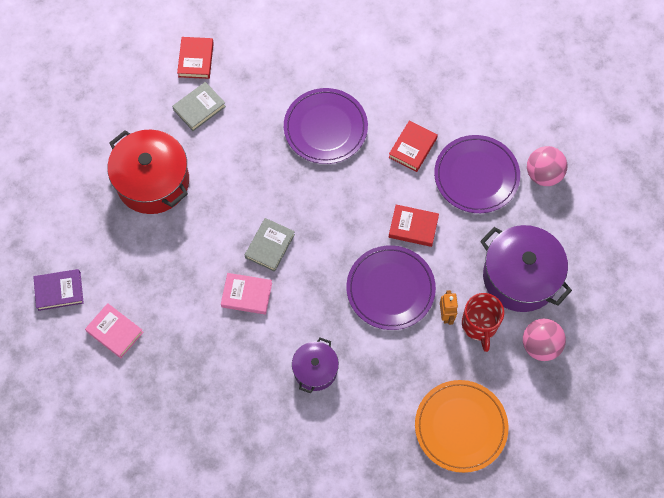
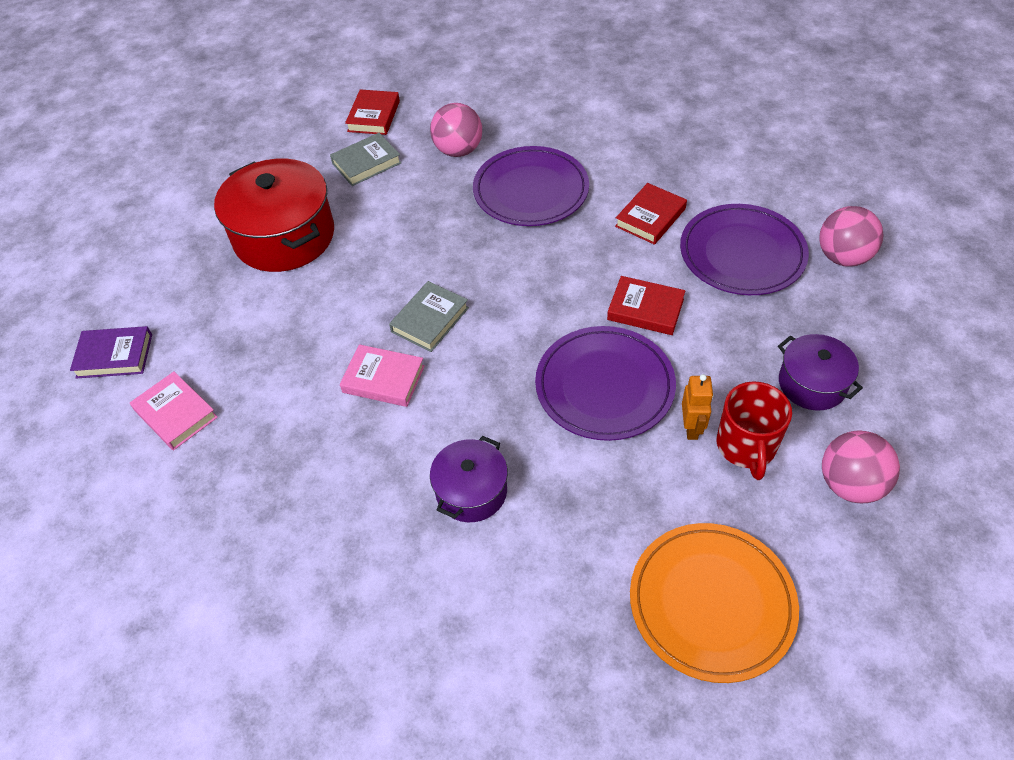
camera: 10 degrees right, 15 degrees down
(267, 92) = (458, 150): none -> pink ball
(520, 277) = (812, 384): purple pot -> purple pot, size x0.56

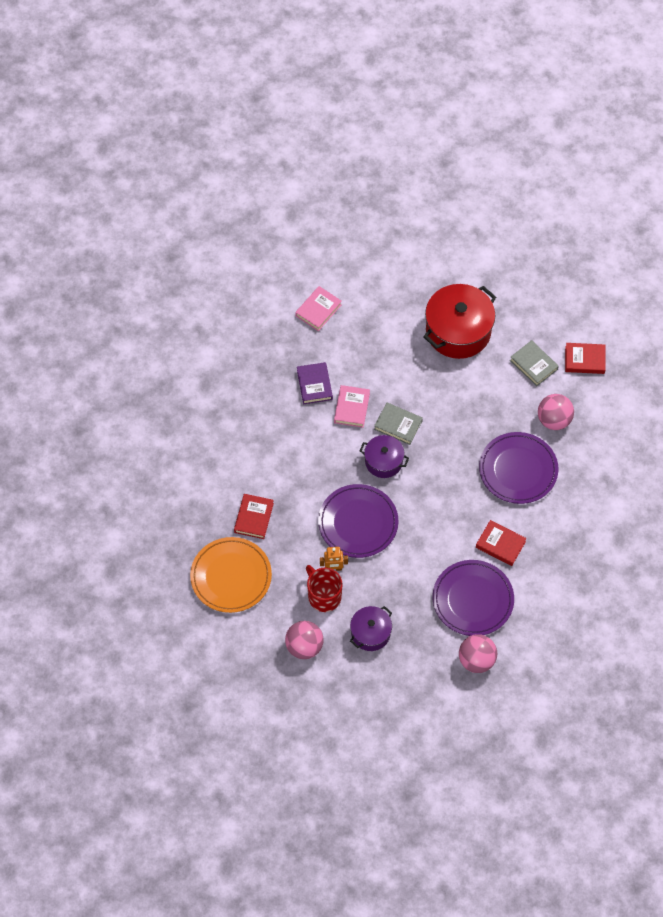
camera: 80 degrees right, 10 degrees up
(114, 356) = (354, 267): purple book -> purple book (314, 385)
(471, 491) = (283, 462): purple pot -> purple pot (383, 461)
(645, 309) = (419, 543): red book -> red book (254, 518)
(746, 446) = (324, 596): red mug -> red mug turned 60 degrees clockwise

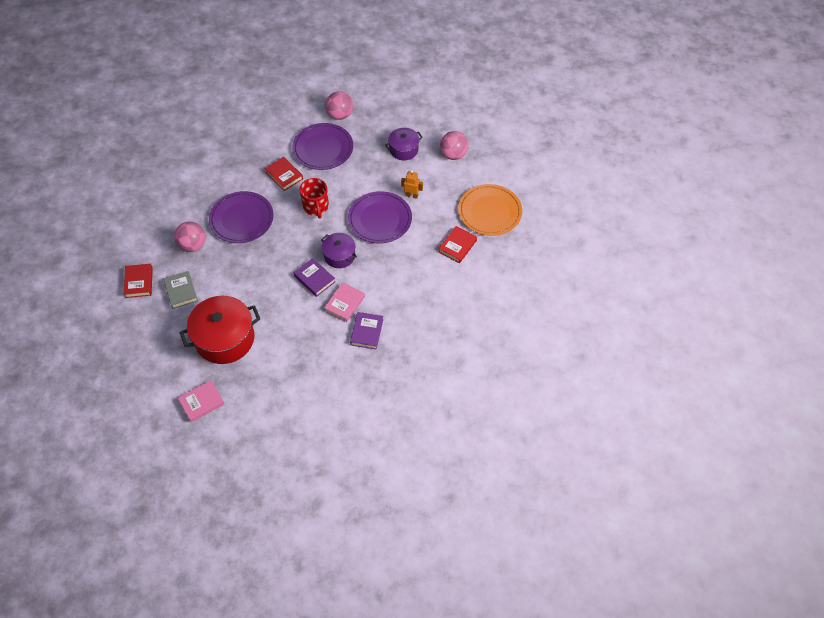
camera: 160 degrees left, 5 degrees down
(318, 310) = (334, 397): pink book -> pink book (202, 402)
(324, 596) = (426, 180): red mug -> red mug (316, 207)
(398, 425) = (314, 279): grey book -> purple book
(584, 360) = (139, 282): red book -> red book turned 60 degrees clockwise

